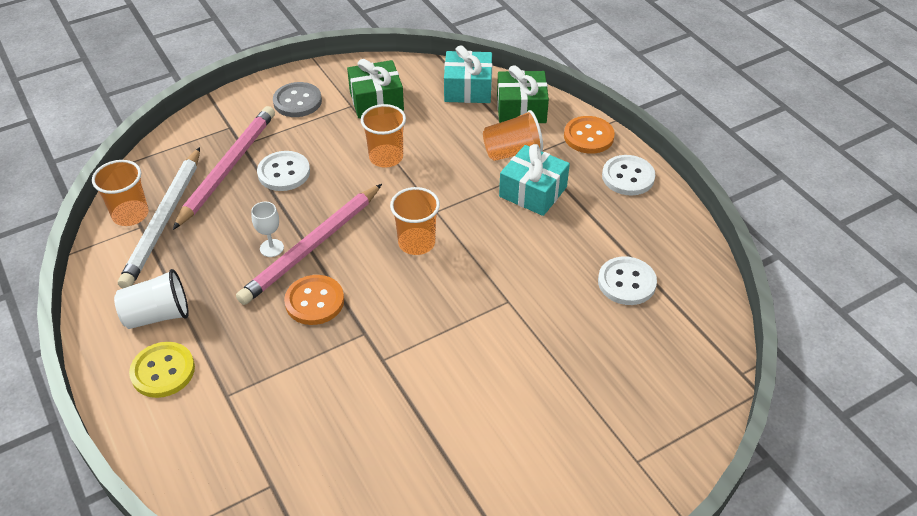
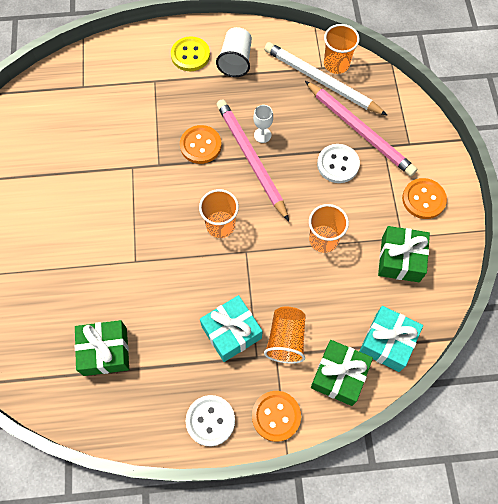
camera: 115 degrees right, 20 degrees up
(297, 101) = (423, 199): grey button -> orange button
(626, 282) = (105, 351): white button -> green gift

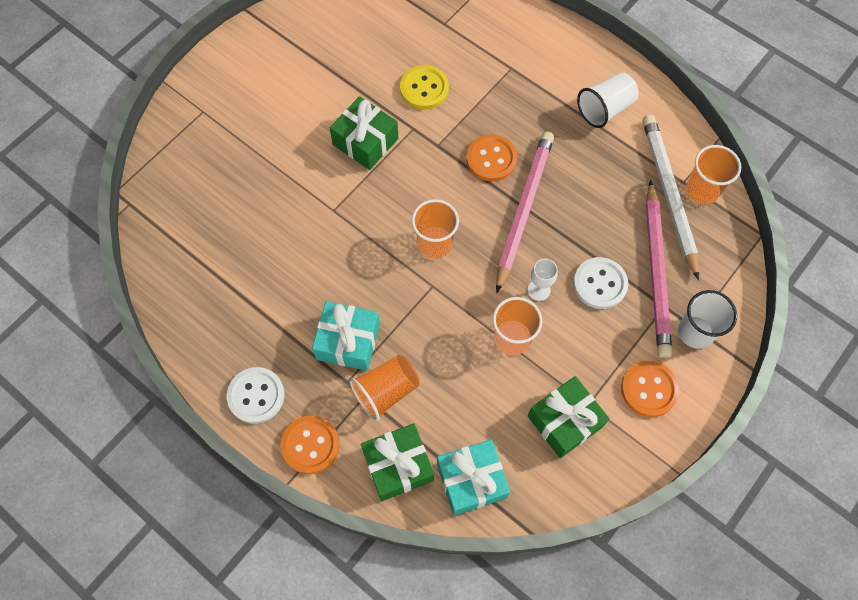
camera: 45 degrees right, 0 degrees up
(105, 351) = (235, 261): green gift -> green gift (365, 141)
(190, 55) = (568, 70): yellow button -> yellow button (424, 89)
(262, 135) = (557, 197): white goblet -> white goblet (538, 290)
(413, 146) = (695, 332): none -> white cup

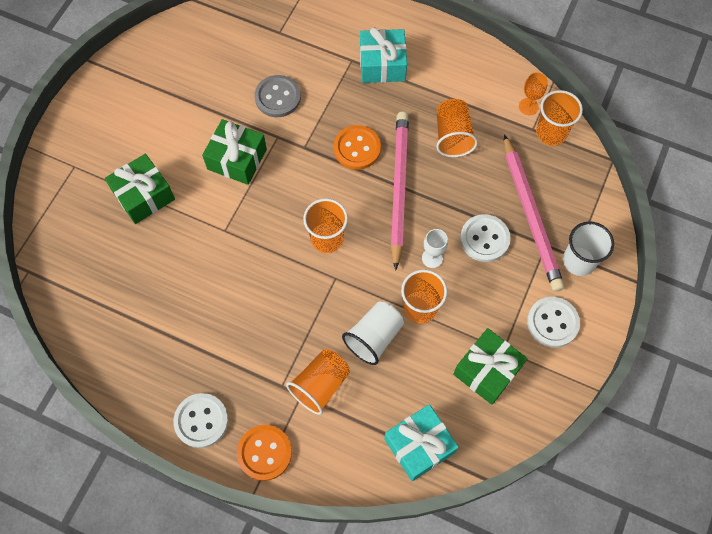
camera: 15 degrees left, 0 degrees up
(348, 341) = (272, 348): turquoise gift -> turquoise gift (382, 64)
(398, 465) = (350, 450): green gift -> green gift (143, 195)
(424, 89) = (277, 97): yellow button -> grey button
(595, 170) = (452, 136): none -> orange cup
(605, 109) = (446, 79): white cup -> white cup (374, 337)
(649, 389) = (552, 322): orange button -> white button
(669, 195) = (523, 143): white pencil -> none
(685, 157) = (528, 106): none -> orange goblet

